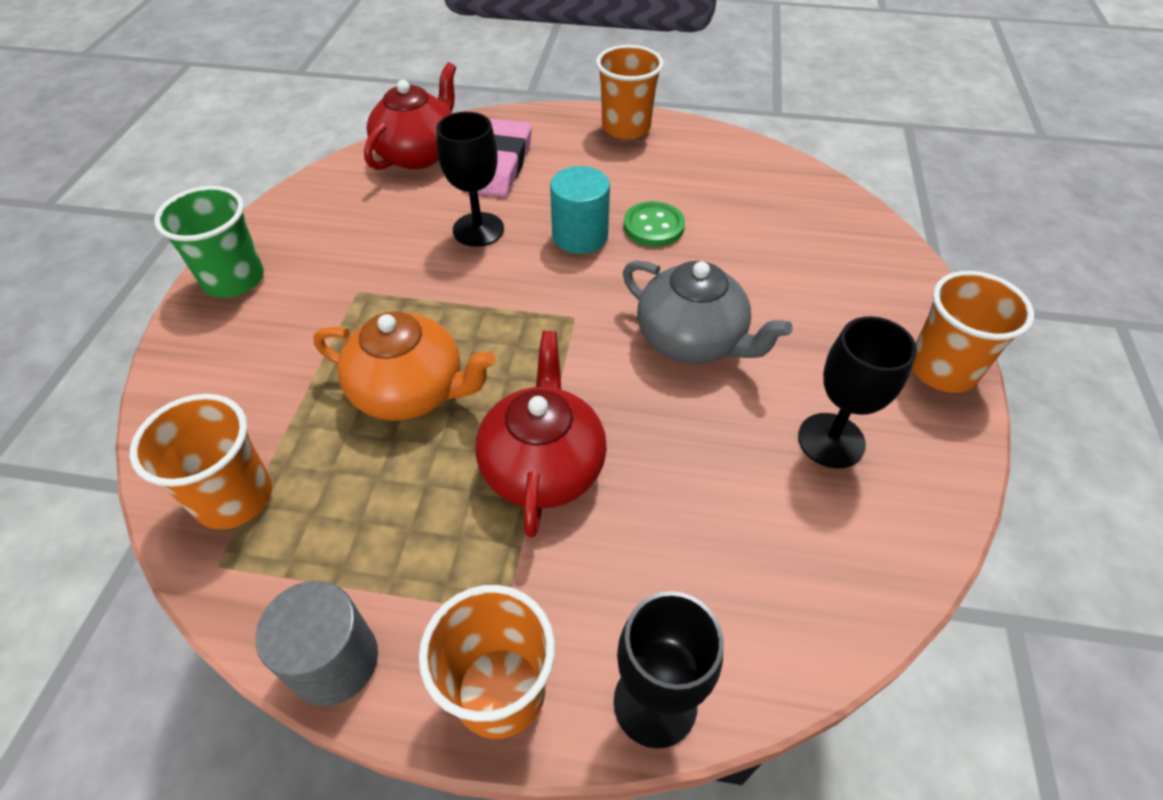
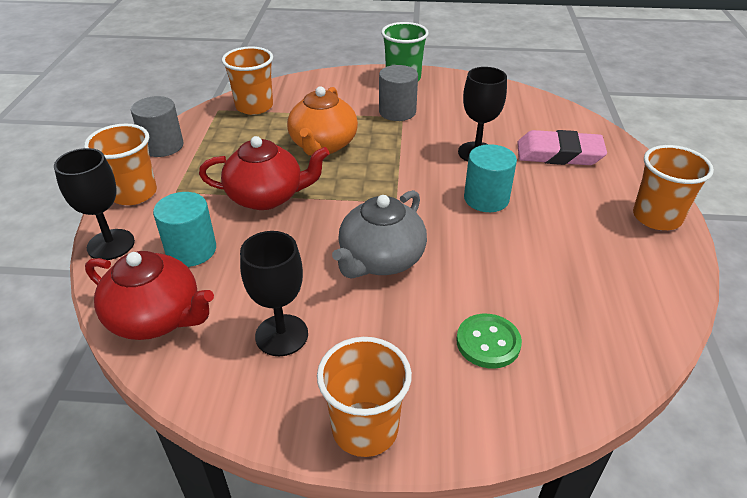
camera: 85 degrees right, 10 degrees down
(340, 296) = (397, 112): none -> grey cylinder
(419, 154) = (554, 119): red teapot -> red teapot (157, 318)
(653, 226) = (513, 237): green button -> green button (488, 342)
(672, 563) = (191, 250): none -> turquoise cylinder

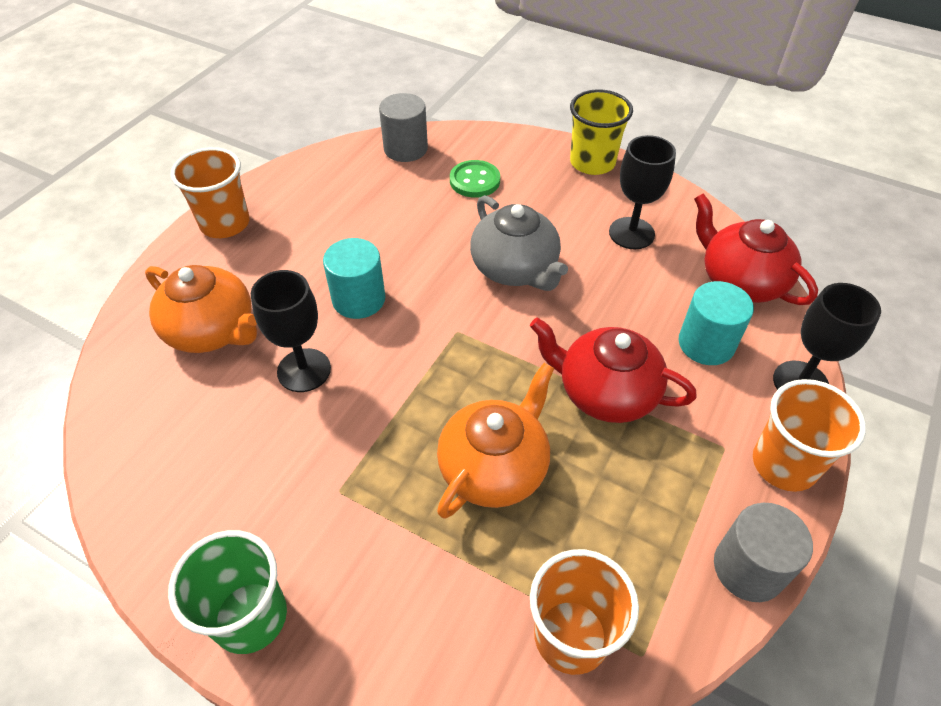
camera: 155 degrees left, 10 degrees up
(365, 428) = (592, 162): orange cup -> yellow cup
(380, 260) = (515, 269): grey teapot -> grey teapot turned 90 degrees clockwise
(397, 112) = (337, 507): grey cylinder -> grey cylinder (405, 149)
(559, 154) = (212, 330): pink eraser -> orange teapot

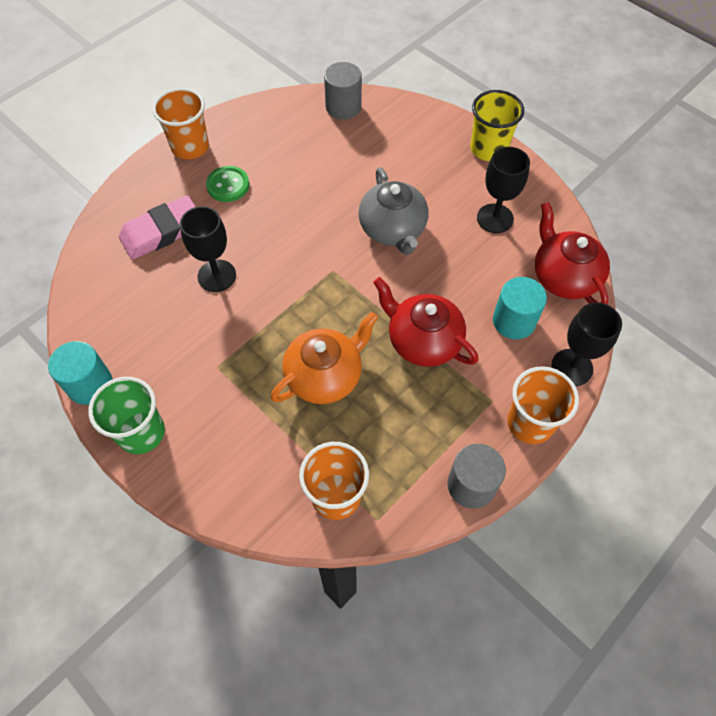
camera: 15 degrees right, 10 degrees up
(212, 330) = (162, 232): orange teapot -> pink eraser
(359, 299) = (270, 229): turquoise cylinder -> turquoise cylinder (90, 384)
(474, 181) = (388, 147): green button -> green button (228, 185)

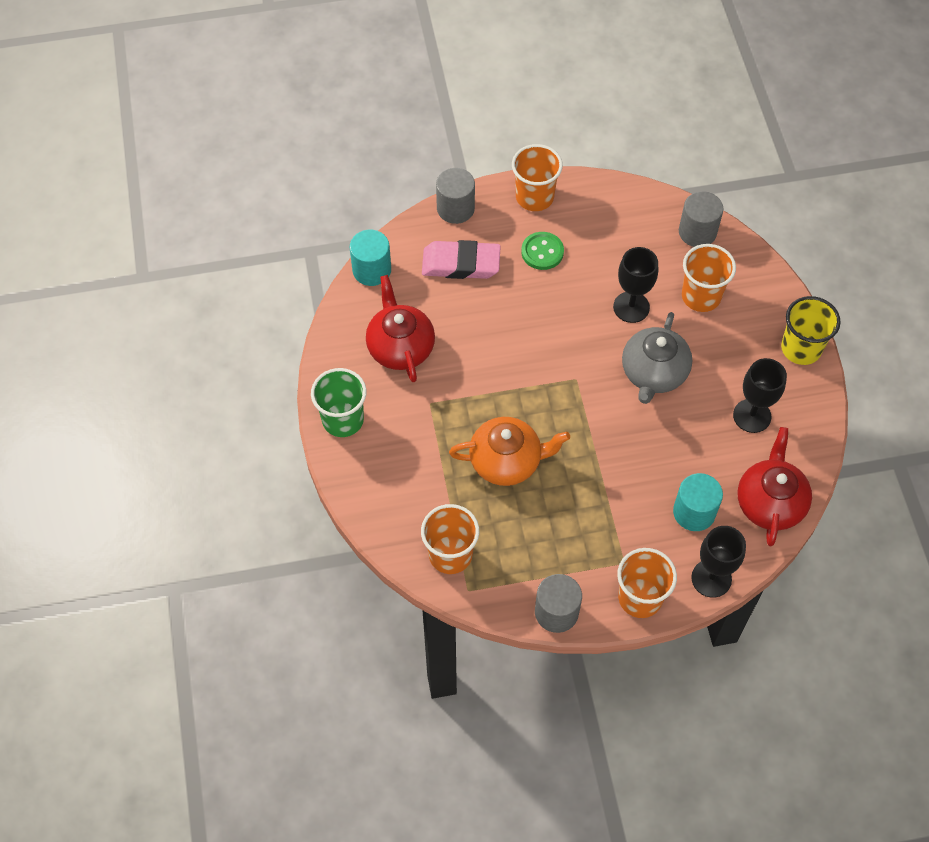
camera: 35 degrees right, 0 degrees up
(90, 384) = (329, 360): turquoise cylinder -> turquoise cylinder (371, 270)
(125, 190) = (455, 208): none -> grey cylinder
(217, 276) = (479, 328): black goblet -> black goblet (631, 307)
(383, 151) = (701, 296): none -> orange cup
(423, 341) = (605, 481): red teapot -> red teapot (400, 347)

